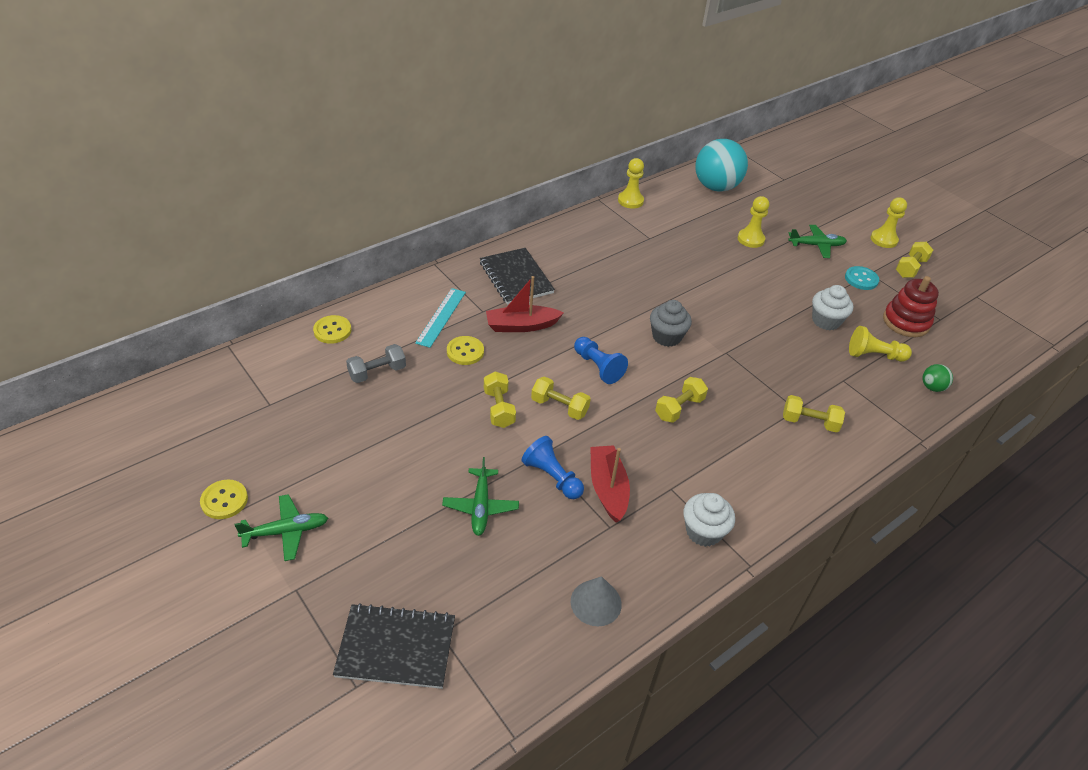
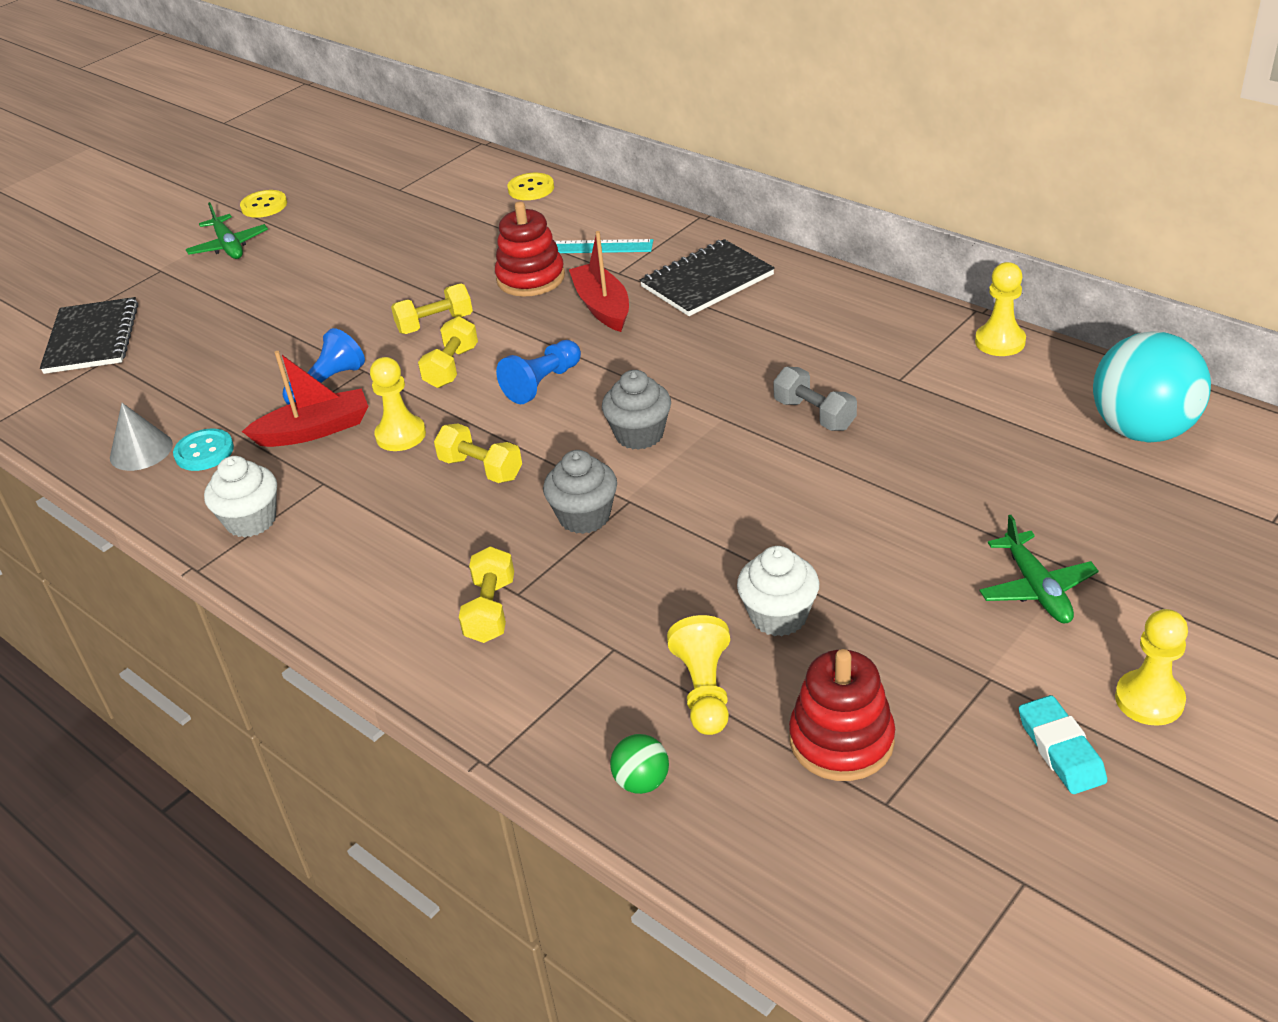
camera: 85 degrees right, 5 degrees down
(377, 372) = (470, 232): grey dumbbell -> grey dumbbell (814, 414)
(465, 351) = (530, 278): yellow button -> red stacking toy
(480, 506) = (274, 346): green plane -> none
(736, 372) = (584, 517): none -> grey cupcake
(750, 239) = (987, 495): yellow pawn -> yellow pawn (400, 435)
(861, 279) = (956, 664): turquoise button -> turquoise button (204, 452)
(910, 268) = (1060, 750): yellow dumbbell -> turquoise eraser

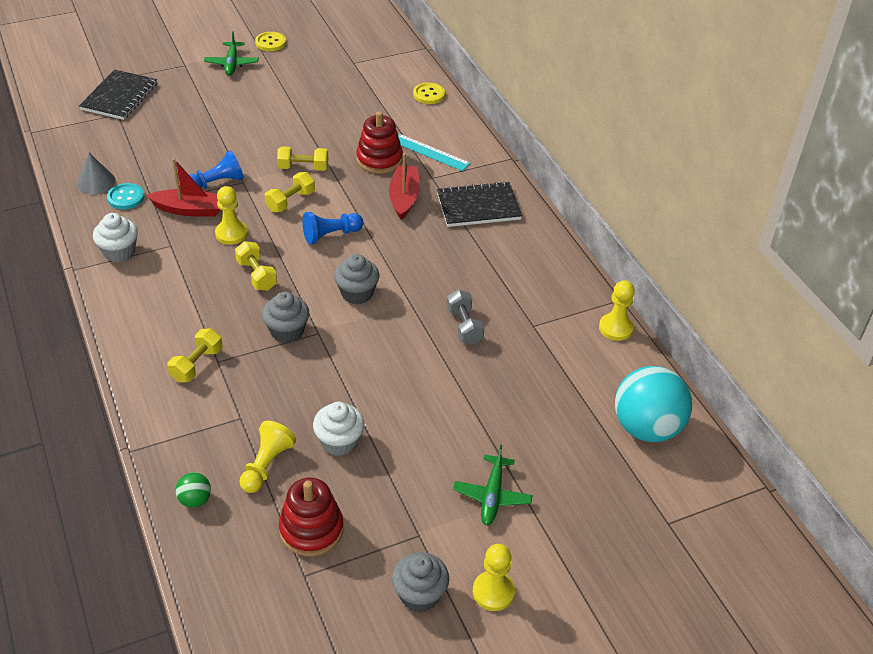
camera: 20 degrees right, 5 degrees up
(1060, 750) = (419, 594): turquoise eraser -> grey cupcake

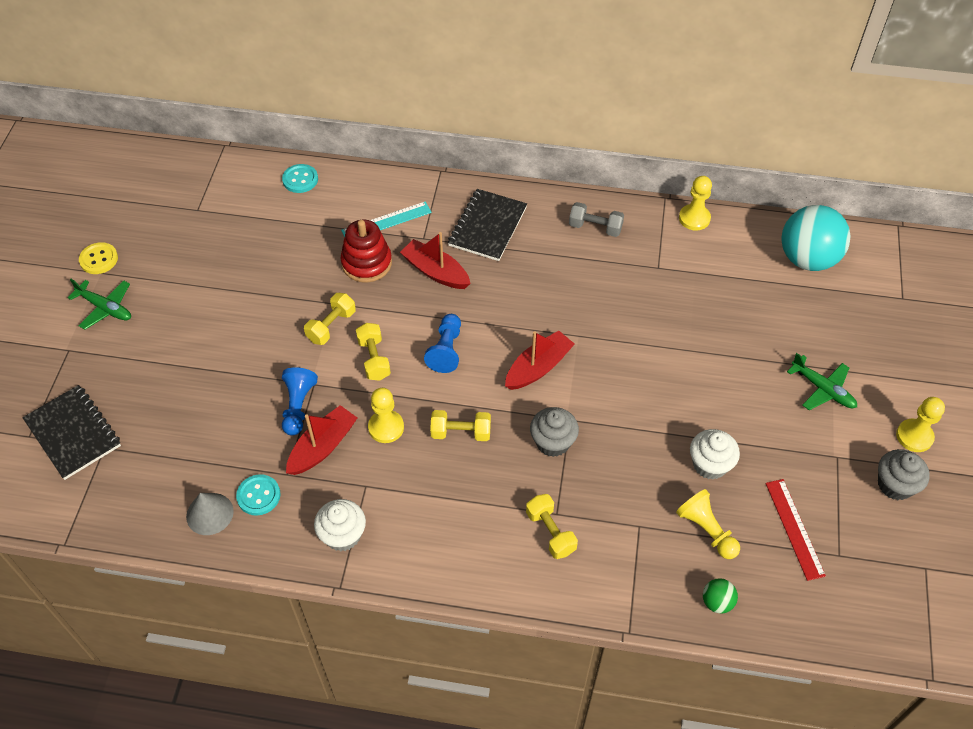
camera: 55 degrees left, 10 degrees up
(311, 529) = (794, 528): red stacking toy -> red ruler
(357, 293) = (538, 367): grey cupcake -> red boat
(429, 94) = (300, 179): yellow button -> turquoise button
(464, 326) = (629, 312): grey dumbbell -> grey dumbbell (595, 227)

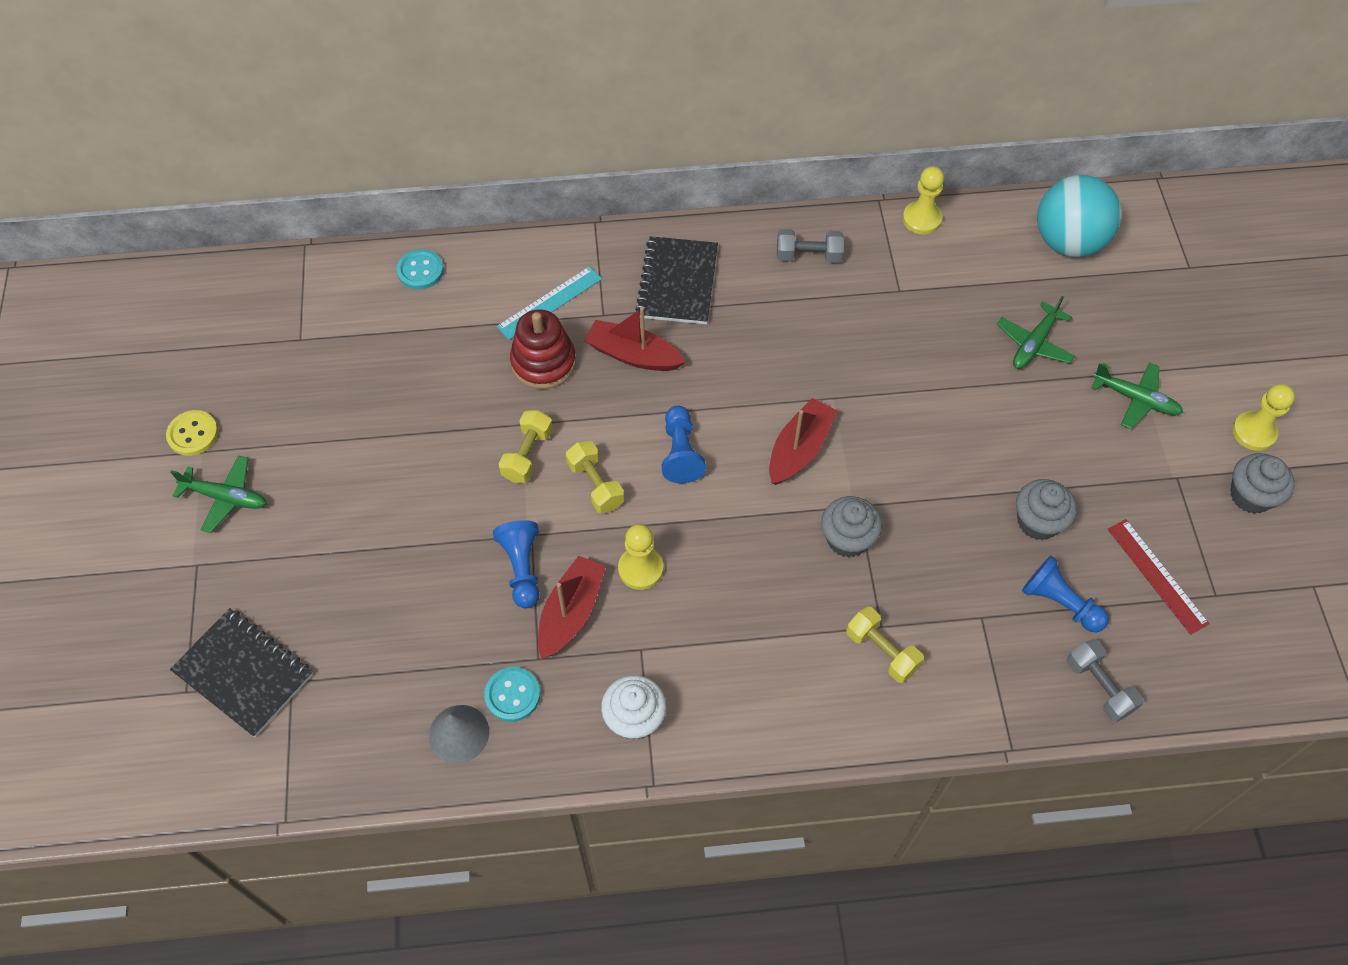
camera: 15 degrees left, 5 degrees up
(461, 432) = (734, 553): yellow dumbbell -> none
(706, 530) = (1060, 603): yellow pawn -> blue pawn
(710, 464) = (1038, 522): white cupcake -> grey cupcake
(717, 602) = (1099, 686): green ball -> grey dumbbell
(753, 329) = (1034, 343): none -> green plane

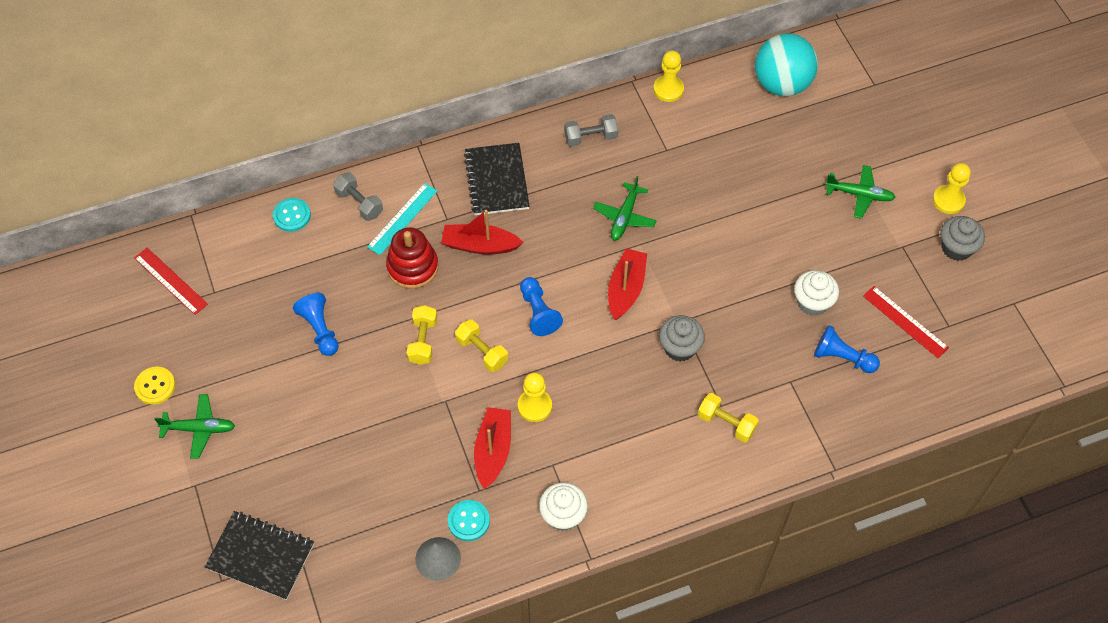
camera: 15 degrees left, 0 degrees up
(255, 315) = (170, 281): none -> red ruler
(522, 568) = (446, 427): blue pawn -> blue pawn (320, 329)
(1034, 343) = (776, 169): green plane -> green plane (624, 217)
(1038, 522) = (812, 302): grey cupcake -> white cupcake
(1099, 686) = (884, 410): grey dumbbell -> grey dumbbell (359, 203)

